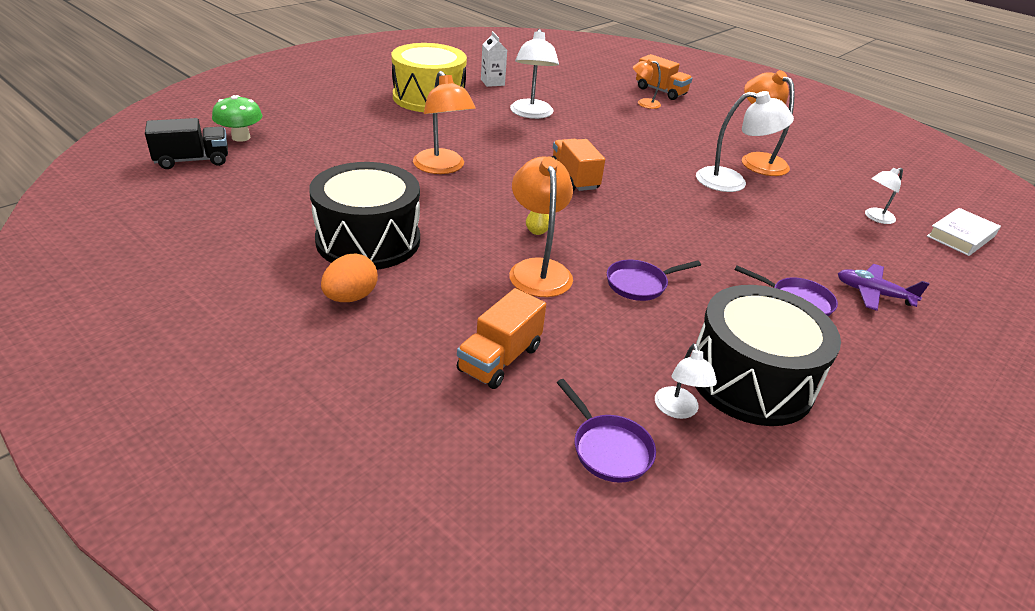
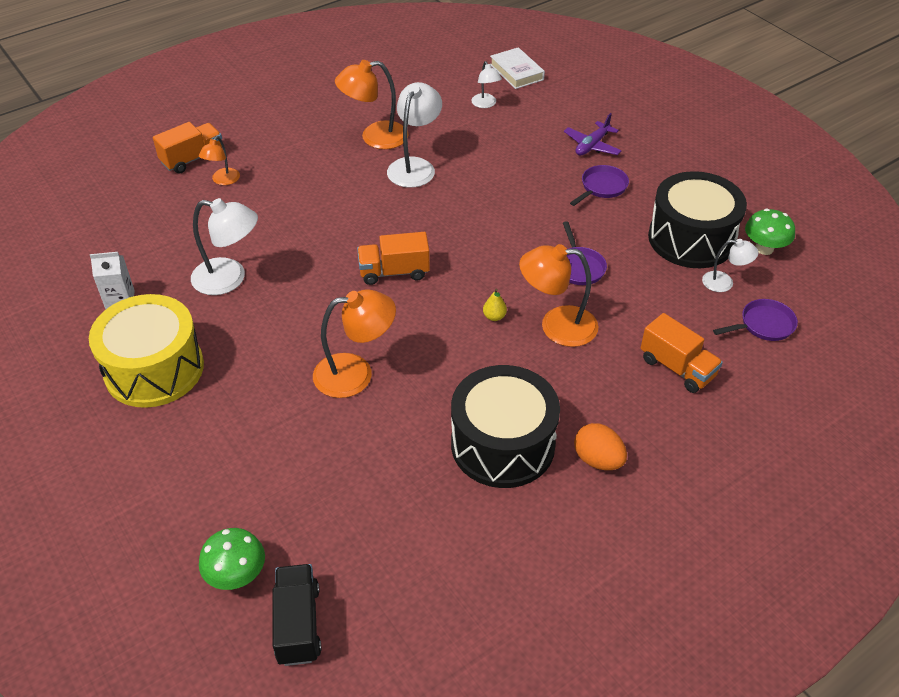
camera: 75 degrees left, 10 degrees up
(780, 460) = (764, 248): none -> green mushroom

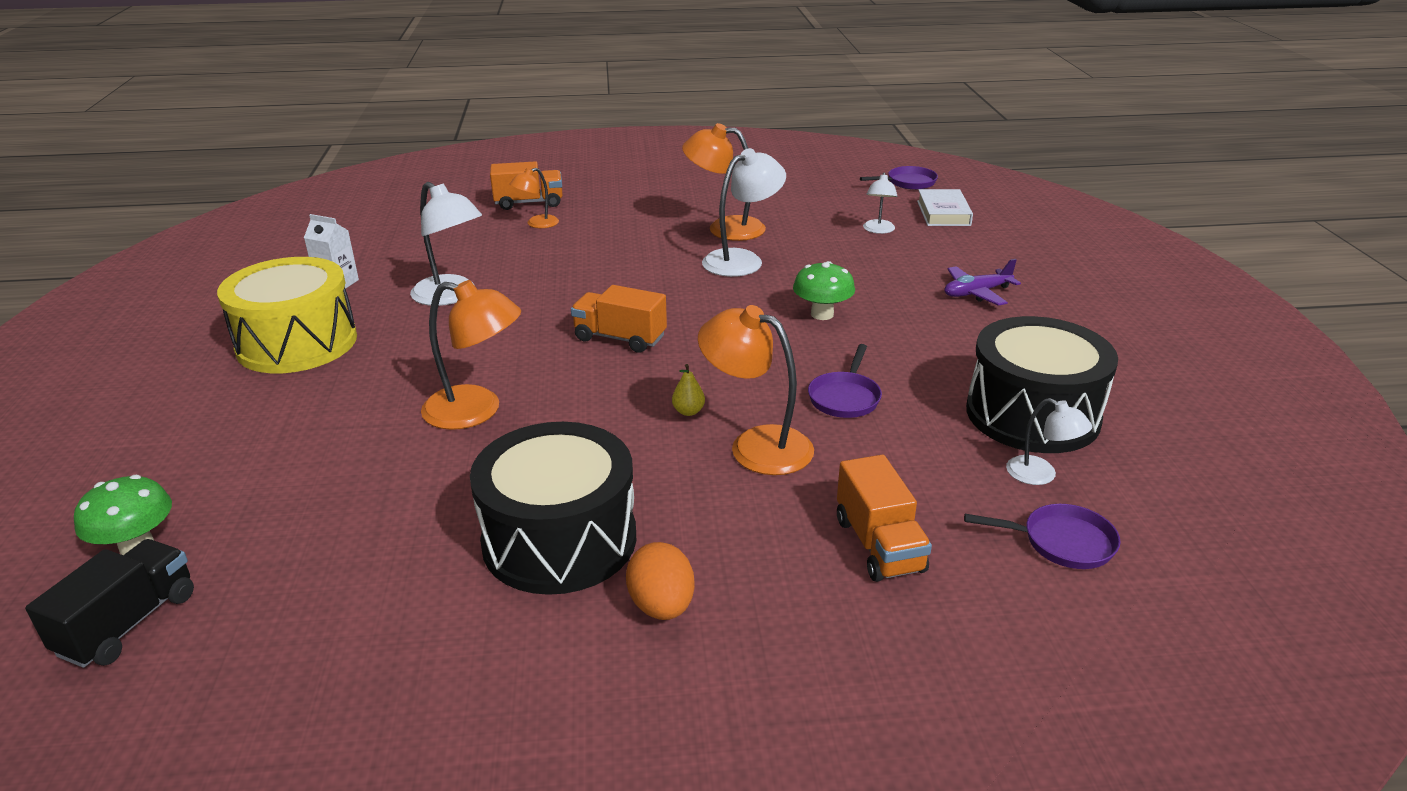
camera: 30 degrees right, 15 degrees down
(602, 187) = (952, 333): purple pan -> purple pan (908, 183)
(764, 248) = (1139, 457): green mushroom -> green mushroom (822, 314)

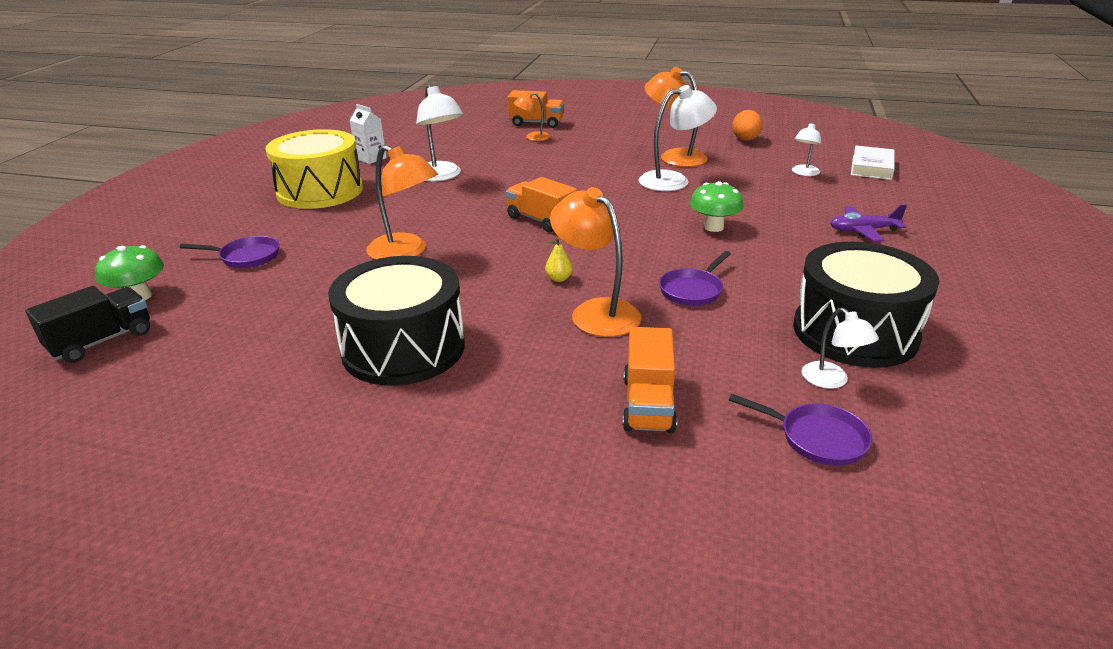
camera: 20 degrees right, 0 degrees up
(661, 606) = (445, 410): orange egg -> orange egg (745, 140)
(908, 183) = (854, 142): purple pan -> purple pan (246, 257)

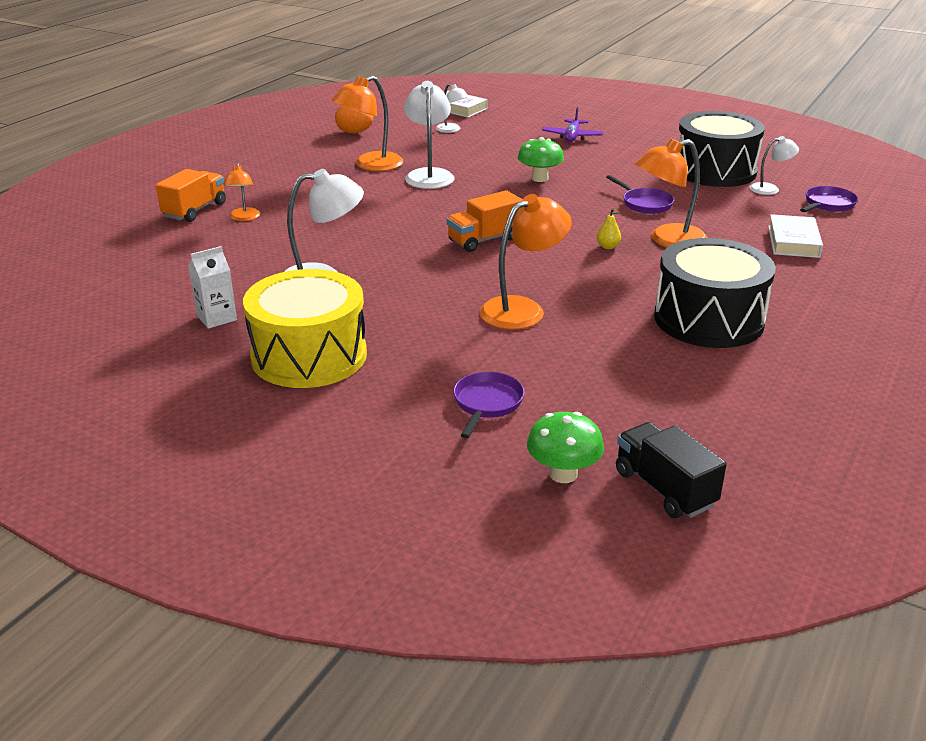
camera: 75 degrees left, 0 degrees up
(648, 404) = (793, 241): orange truck -> white book

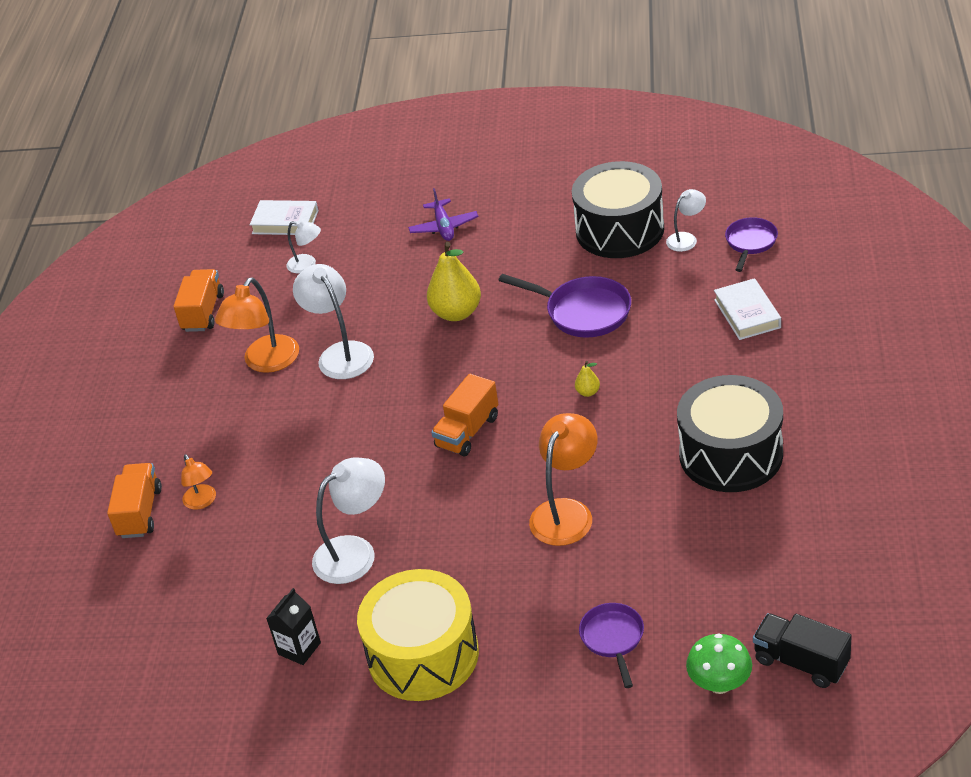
camera: 20 degrees left, 10 degrees up
(216, 318) = (299, 648): white carton -> black carton
(354, 132) = (203, 312): orange egg -> orange truck
(539, 178) = (456, 313): green mushroom -> yellow pear
(644, 204) = (583, 312): purple pan -> purple pan, size x1.57
(668, 240) = (636, 359): orange lamp -> none

